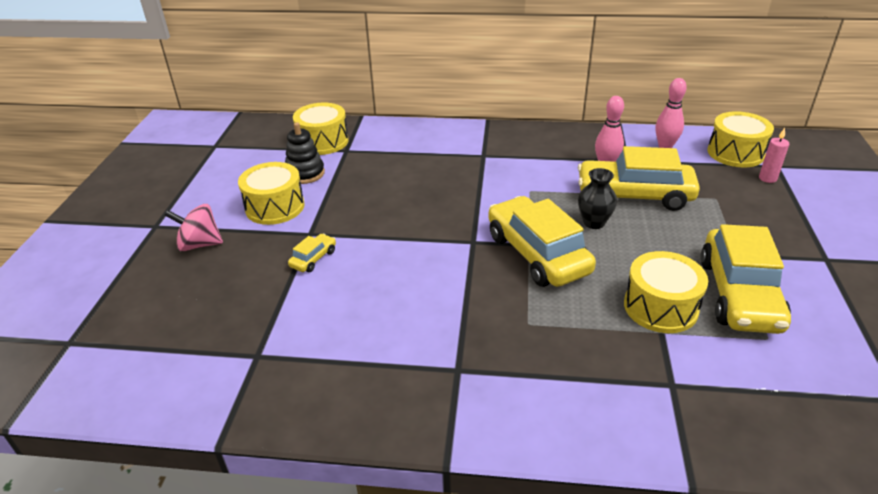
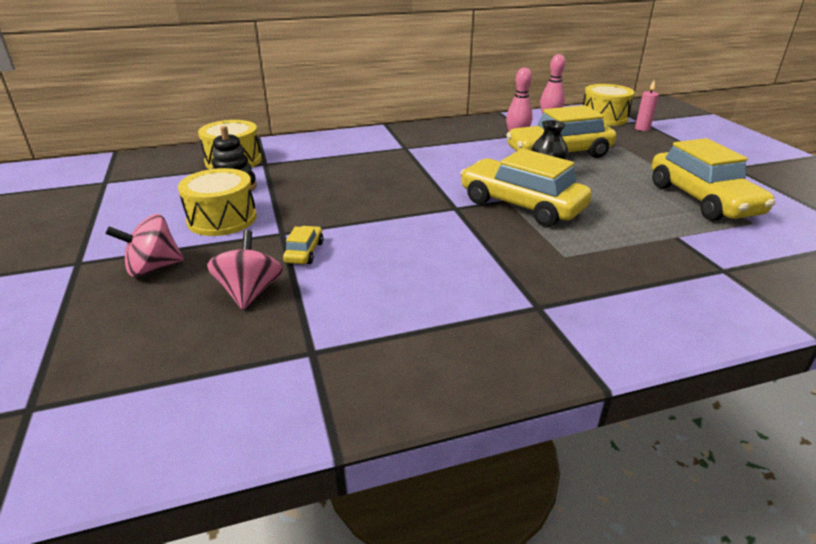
camera: 25 degrees left, 5 degrees down
(249, 288) = (249, 293): none -> pink spinning top
(660, 307) = (656, 220): yellow drum -> none

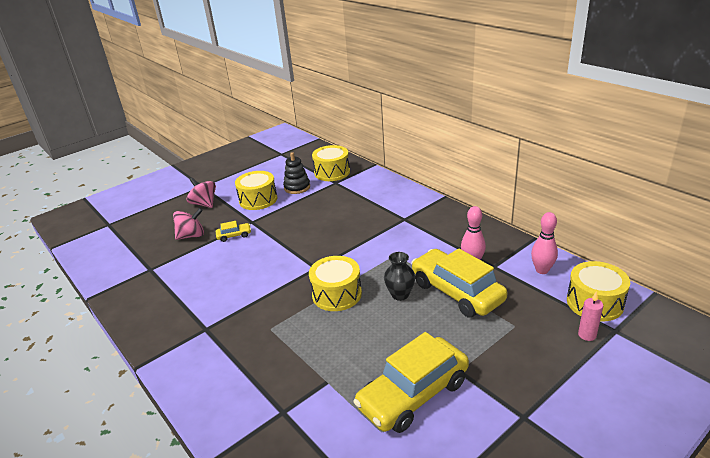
camera: 70 degrees right, 0 degrees up
(521, 205) = (337, 294): yellow car -> yellow drum

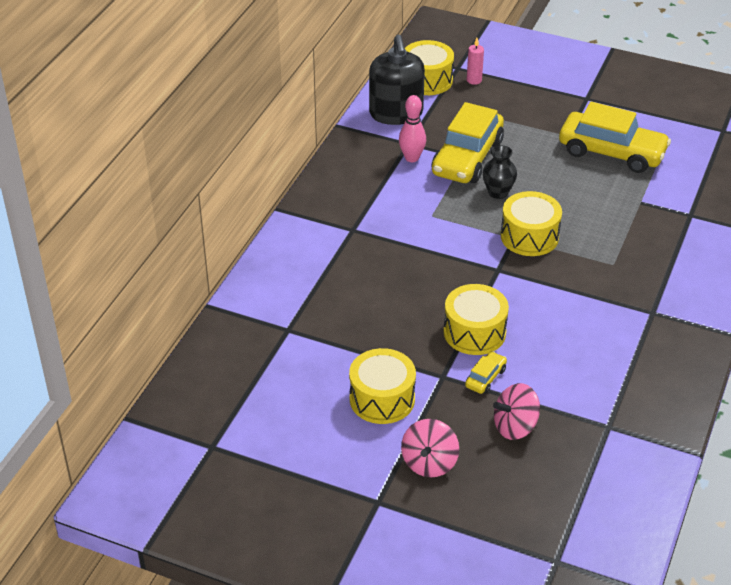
camera: 120 degrees left, 10 degrees up
(191, 236) = (515, 426): pink spinning top -> pink spinning top turned 60 degrees counterclockwise
(234, 235) = (485, 378): yellow car -> yellow car turned 75 degrees clockwise
(297, 187) = (323, 368): black stacking toy -> none
(332, 172) = (256, 346): yellow drum -> yellow drum (474, 332)
(542, 270) = (396, 113): pink bowling pin -> black soap dispenser

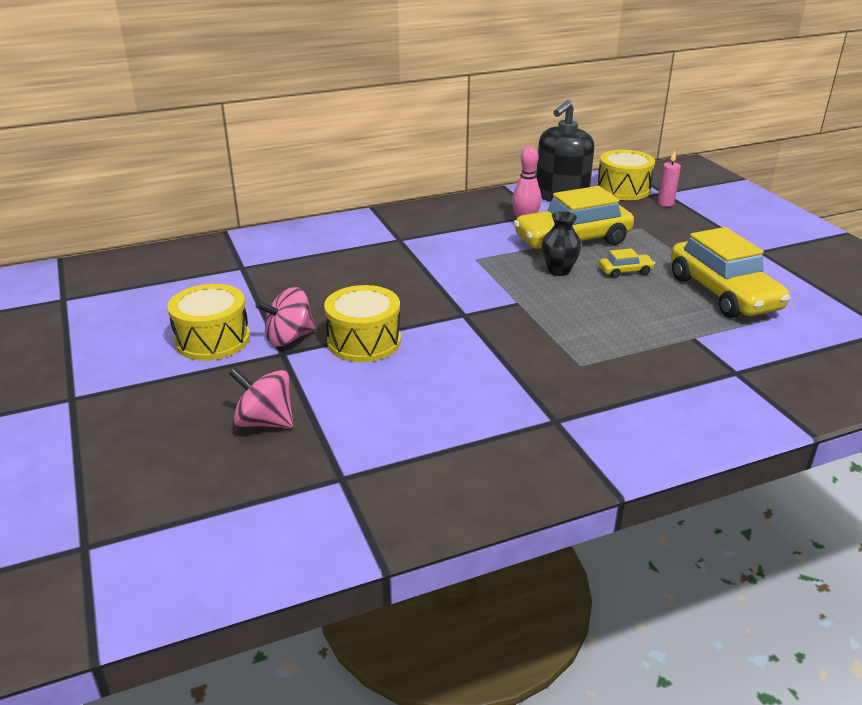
camera: 45 degrees right, 10 degrees down
(429, 463) = (155, 400): pink spinning top -> pink spinning top (289, 338)
(485, 378) = (311, 374): yellow car -> yellow car (625, 271)
(529, 236) = (534, 308): yellow drum -> none

